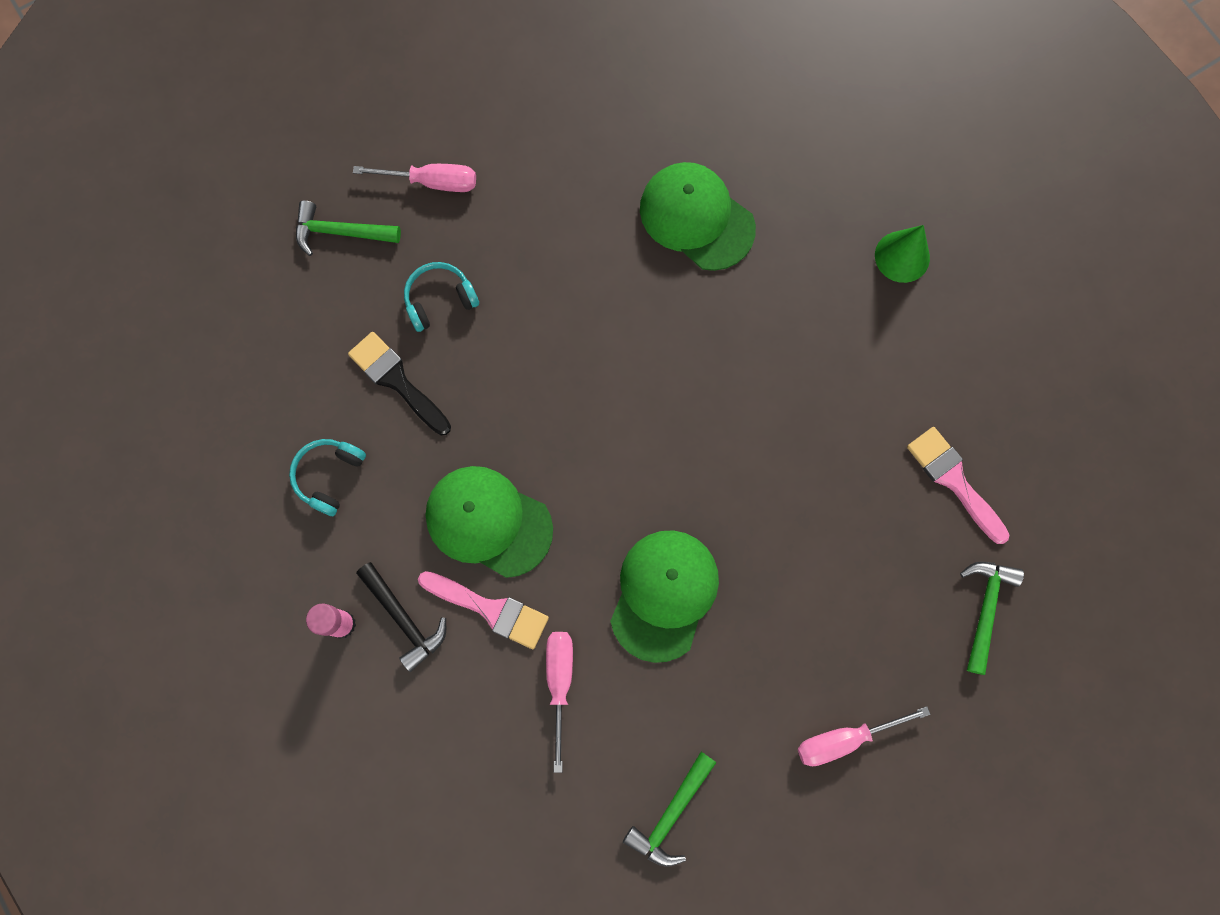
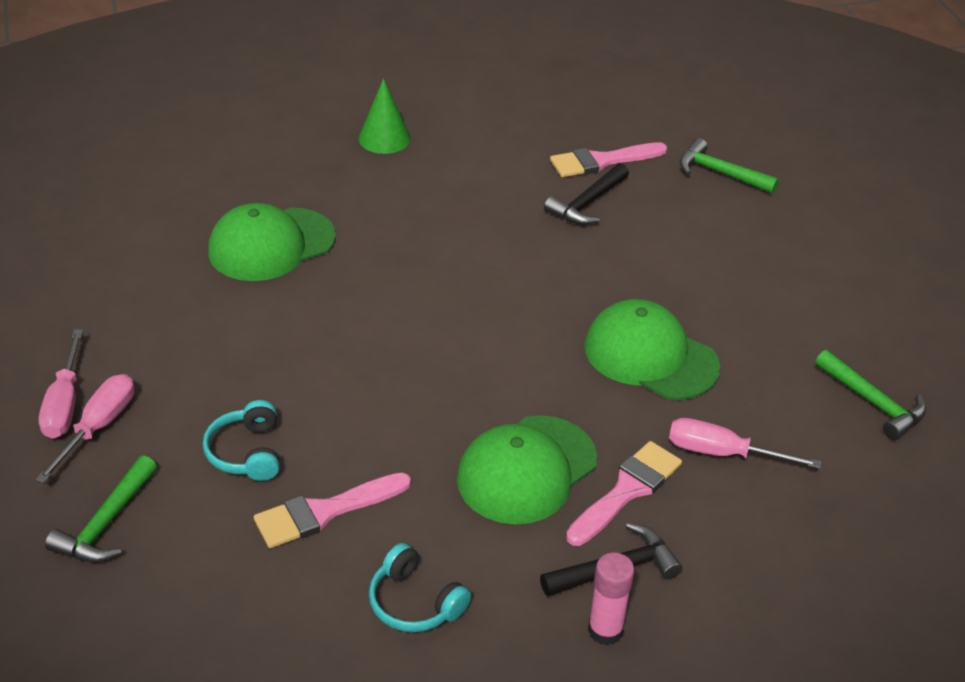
camera: 75 degrees left, 35 degrees down
(396, 380) = (324, 512): black brush -> pink brush
(844, 739) = (818, 276): pink screwdriver -> pink screwdriver (64, 404)
(874, 483) = (587, 203): none -> black hammer

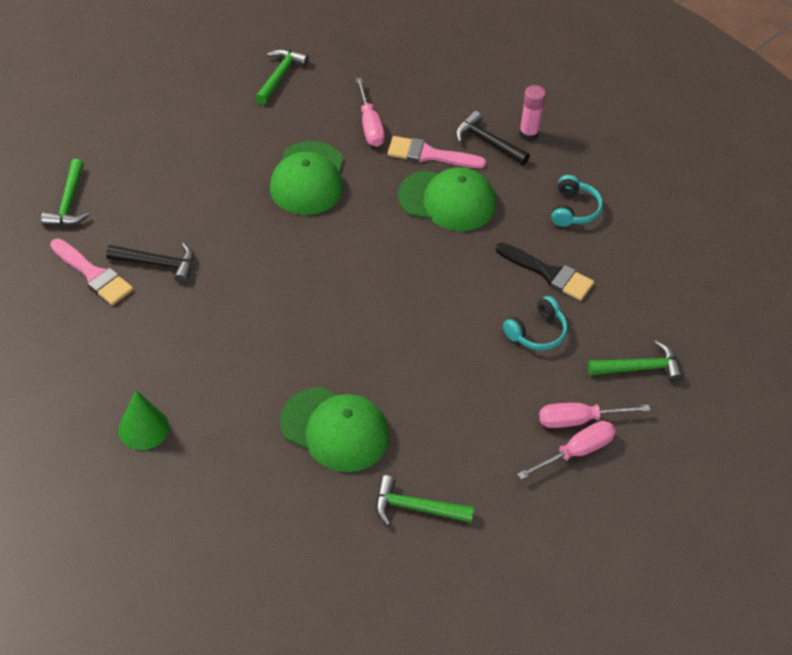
camera: 120 degrees left, 10 degrees up
(132, 261) = (416, 508): none -> green hammer
(324, 512) = (549, 273): pink brush -> black brush

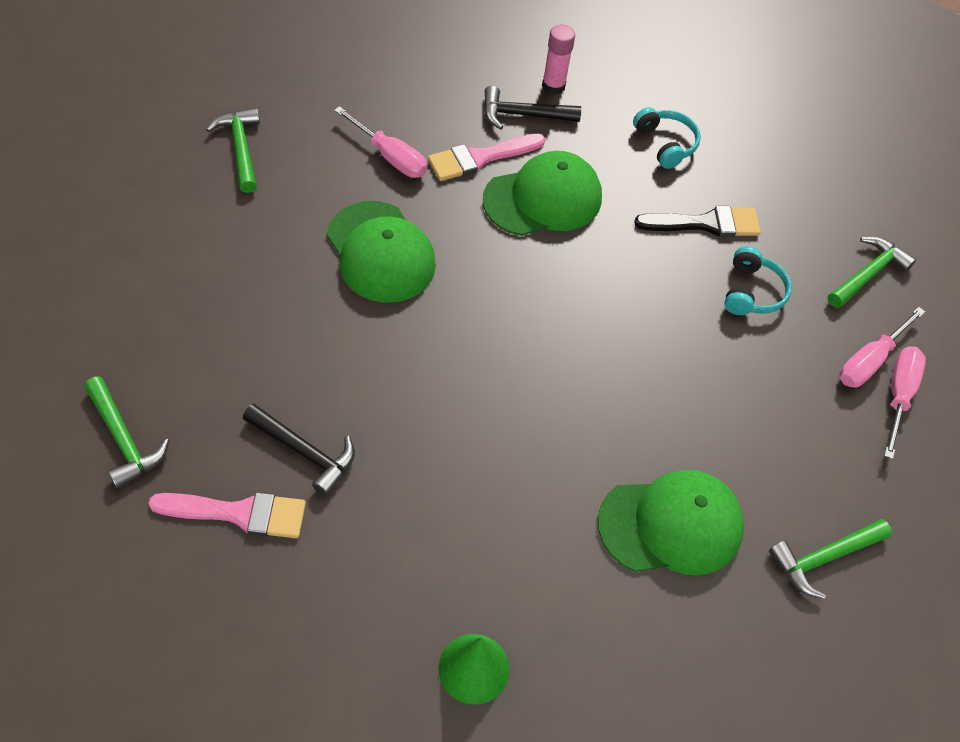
camera: 40 degrees left, 5 degrees up
(157, 264) = (304, 452): black hammer -> black hammer turned 60 degrees clockwise

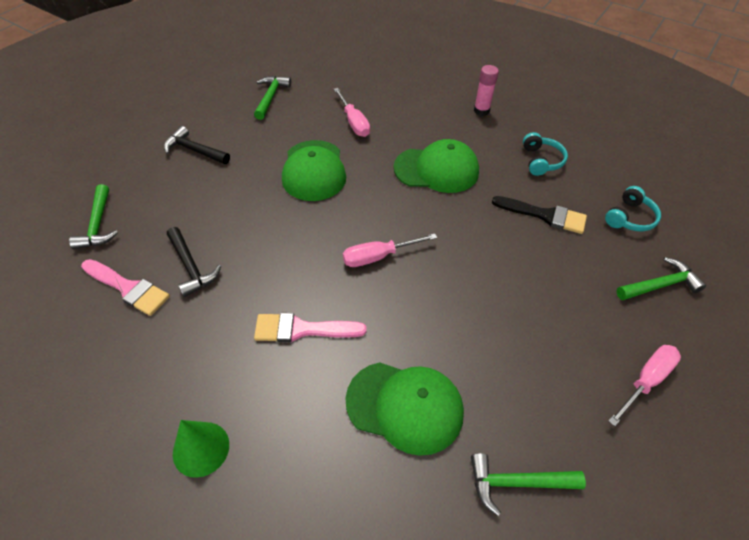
camera: 30 degrees right, 5 degrees down
(480, 158) = (409, 137): pink brush -> pink brush (302, 329)
(523, 115) = (452, 121): black hammer -> black hammer (194, 150)
(752, 292) = (557, 268): turquoise headphones -> turquoise headphones (630, 218)
(870, 361) = (632, 347): pink screwdriver -> pink screwdriver (378, 257)

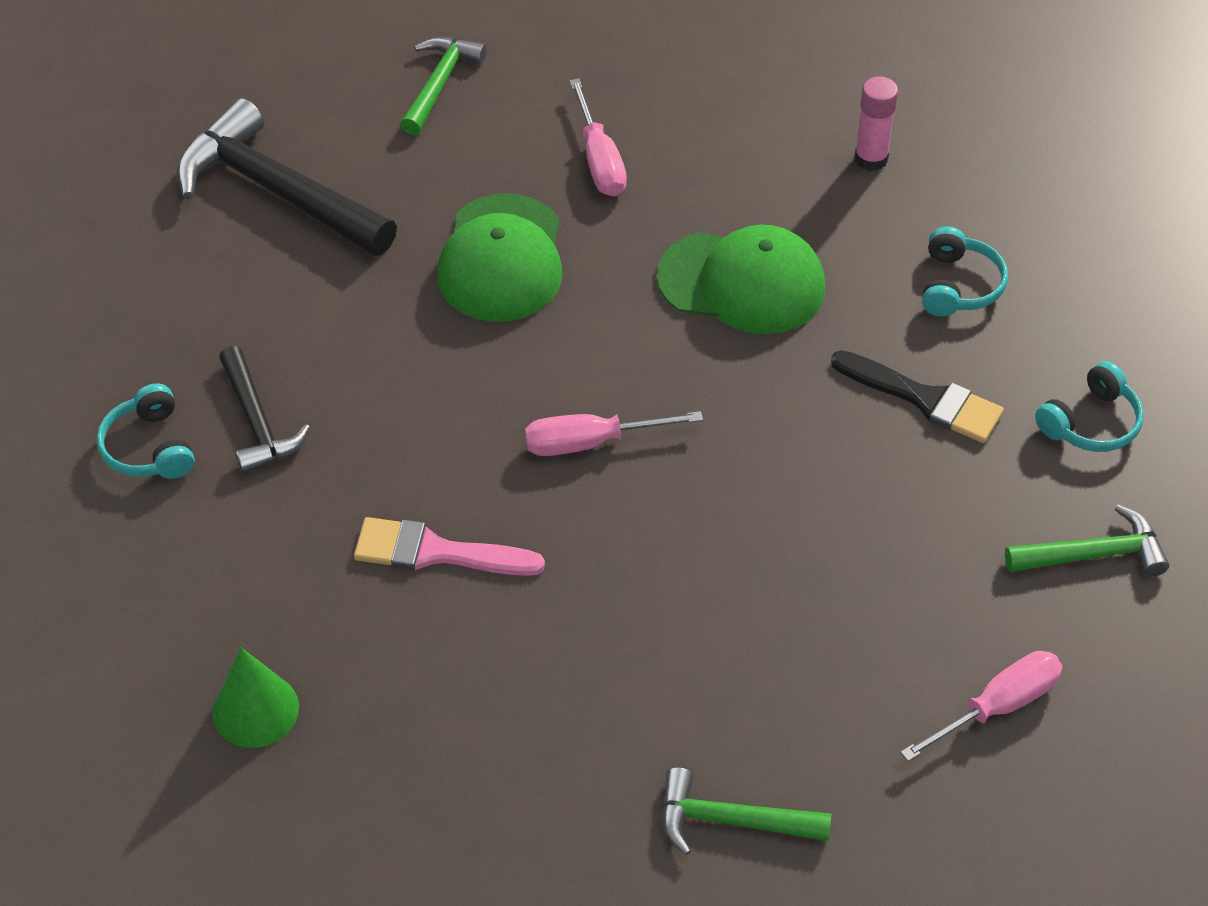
camera: 10 degrees right, 0 degrees up
(98, 224) = (97, 325): green hammer -> none
(128, 288) = (149, 447): pink brush -> turquoise headphones
(194, 150) = (278, 191): black hammer -> black hammer, size x1.76
(405, 406) = (582, 692): green cap -> none

